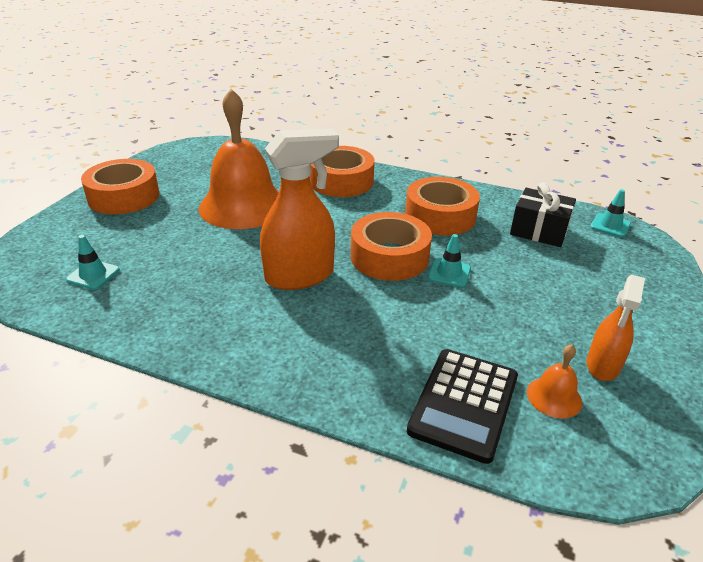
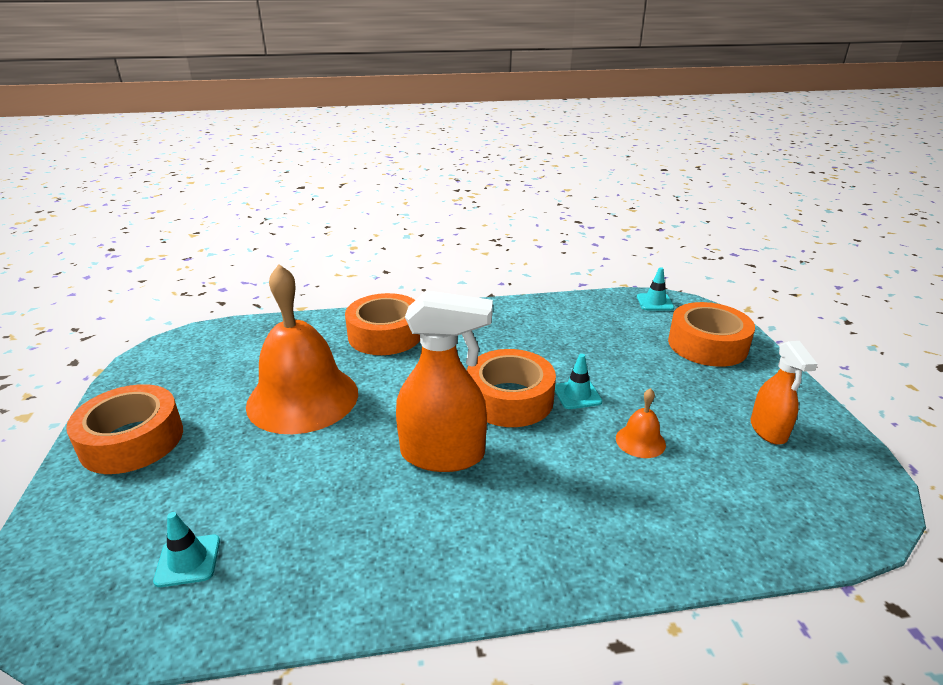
camera: 30 degrees left, 5 degrees down
(300, 276) = (443, 455): orange spray bottle -> orange spray bottle turned 60 degrees clockwise
(440, 216) = (515, 340): orange tape -> orange tape (707, 345)
(464, 404) = (710, 518): black calculator -> none
(539, 231) = (608, 326): black gift -> none
(554, 397) = (765, 476): orange bell -> orange bell (640, 441)

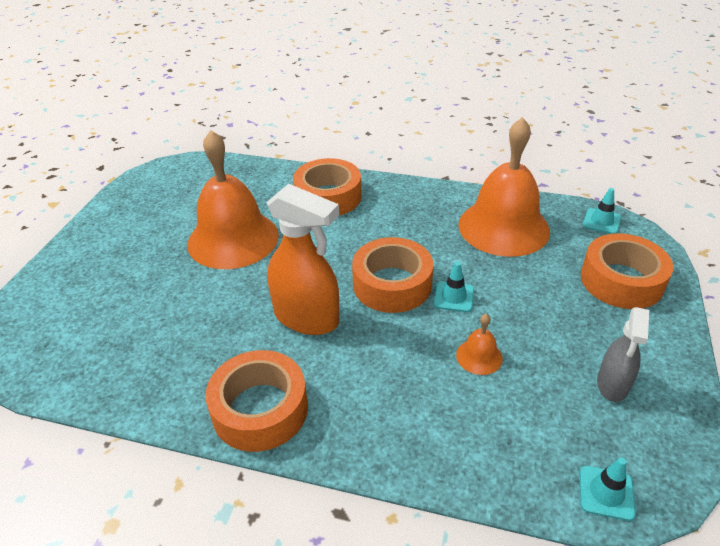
camera: 25 degrees right, 10 degrees up
(132, 440) = (105, 241): orange tape -> orange tape (260, 409)
(188, 560) = (95, 342): turquoise traffic cone -> turquoise traffic cone (606, 493)
(577, 324) = (503, 227): none -> orange bell
(768, 430) = (612, 385): orange spray bottle -> grey spray bottle

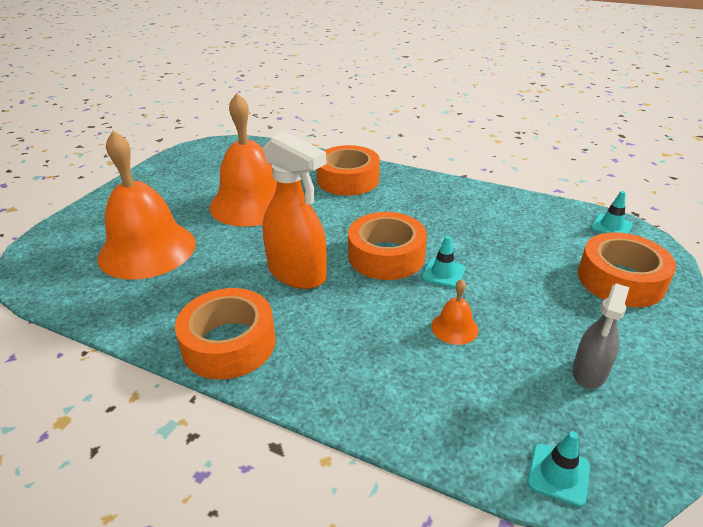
camera: 10 degrees right, 5 degrees down
(503, 227) = (509, 221): orange bell -> orange bell (147, 250)

